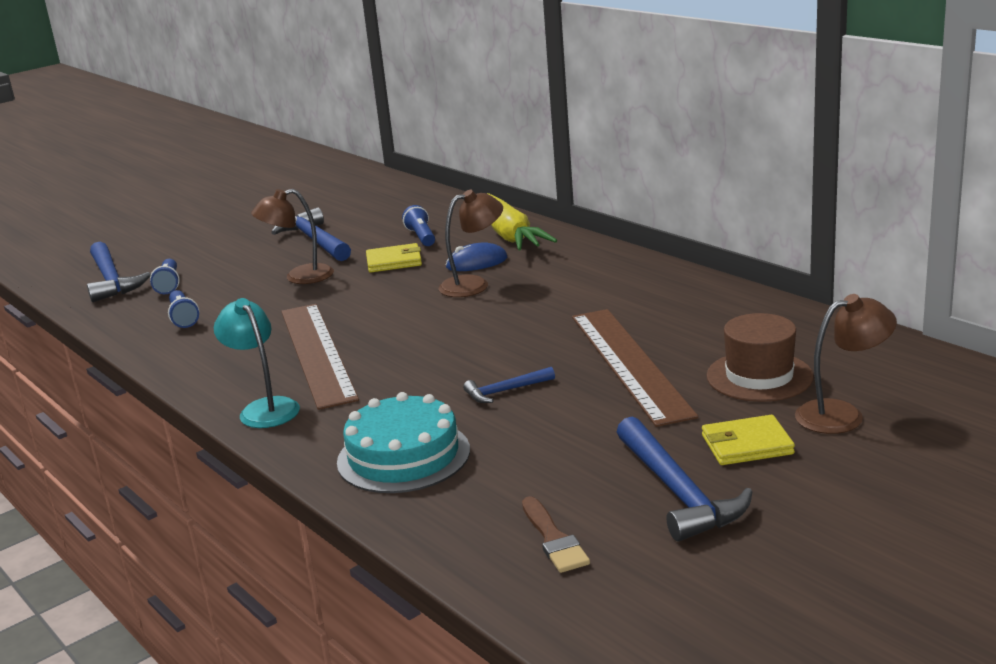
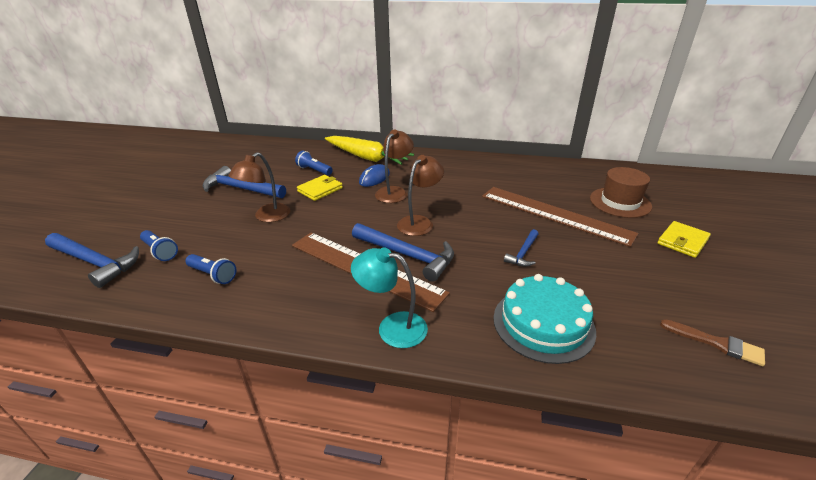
camera: 40 degrees left, 10 degrees up
(677, 491) = (707, 282): blue hammer -> blue hammer (407, 255)
(842, 414) = (684, 211): brown lamp -> brown lamp (419, 222)

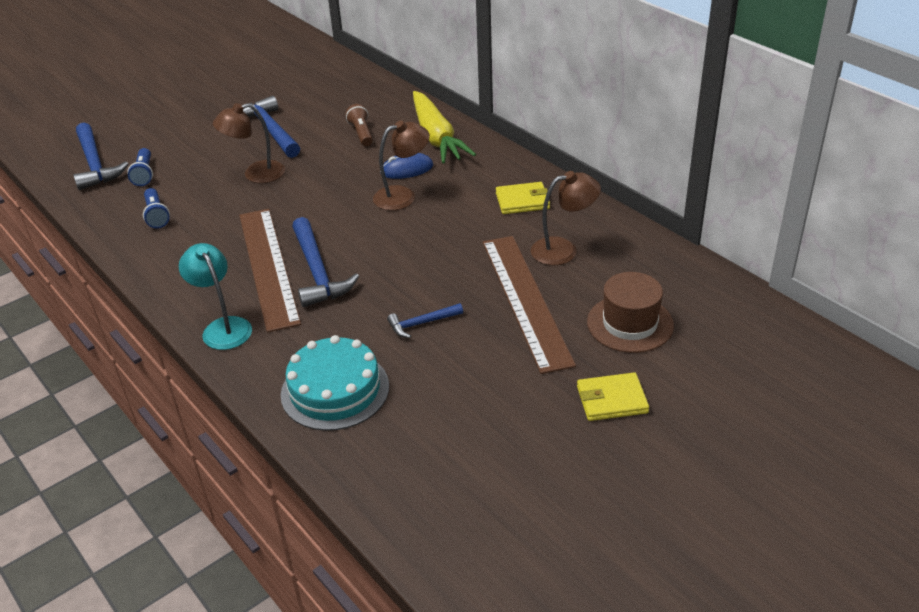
camera: 40 degrees right, 5 degrees up
(314, 170) = (361, 133): blue flashlight -> brown flashlight
(320, 189) = (337, 162): yellow wallet -> yellow wallet (522, 201)
(419, 222) = (376, 243): brown lamp -> brown lamp (563, 249)
(716, 343) = (449, 490): brown brush -> none

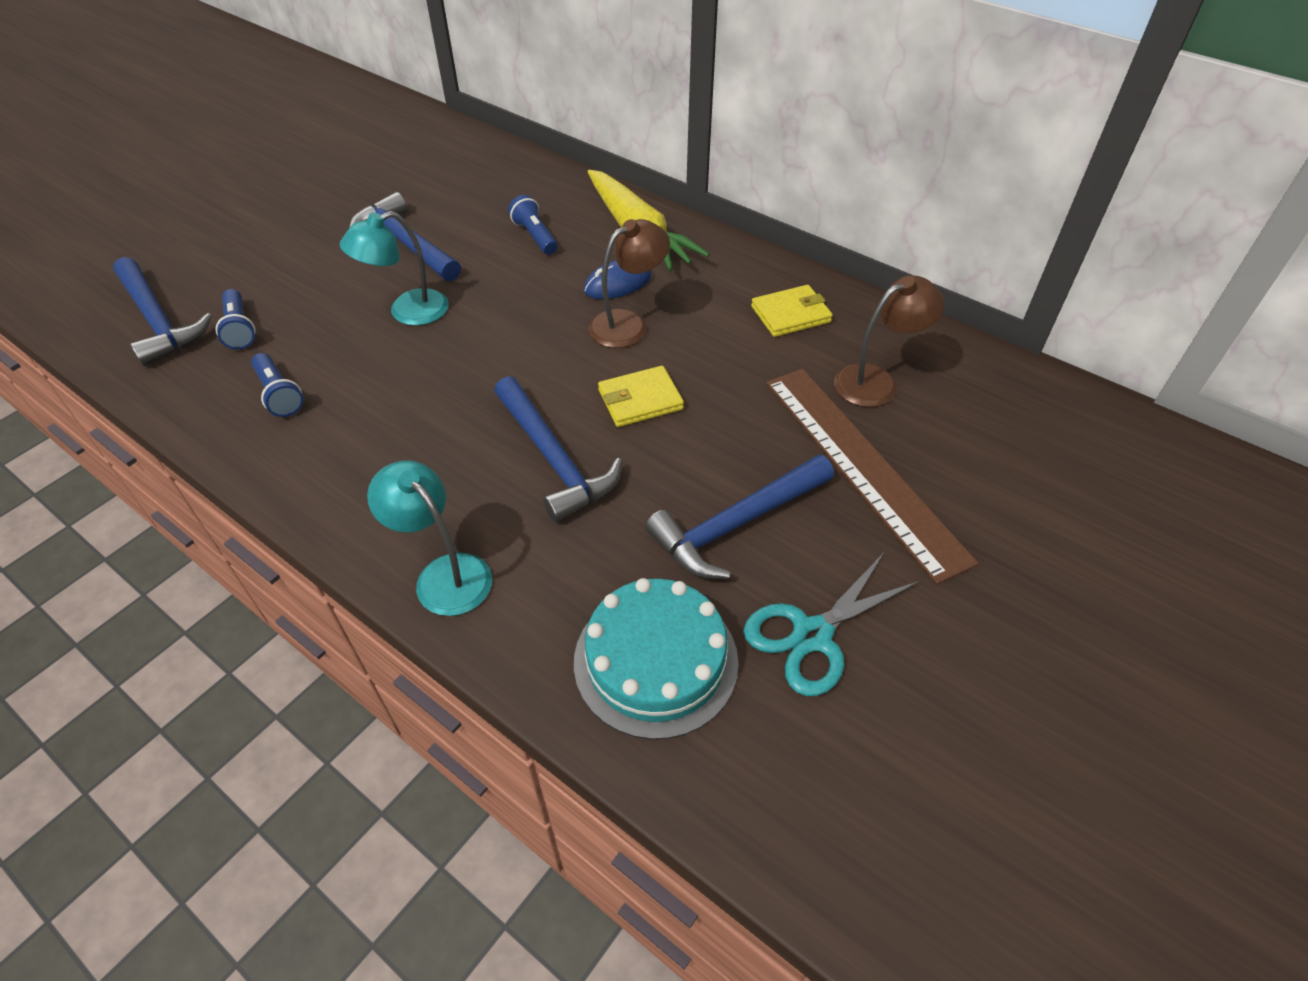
camera: 15 degrees left, 10 degrees up
(255, 174) = (407, 312): brown lamp -> turquoise lamp
(268, 266) = (478, 459): brown ruler -> none
(361, 133) = (535, 236): brown flashlight -> blue flashlight
(422, 323) = (737, 524): blue hammer -> blue hammer, size x1.85
(442, 390) = (812, 635): none -> turquoise scissors
(612, 400) = (1050, 612): yellow wallet -> yellow wallet (640, 400)
(630, 324) = (1015, 484): brown hat -> none

